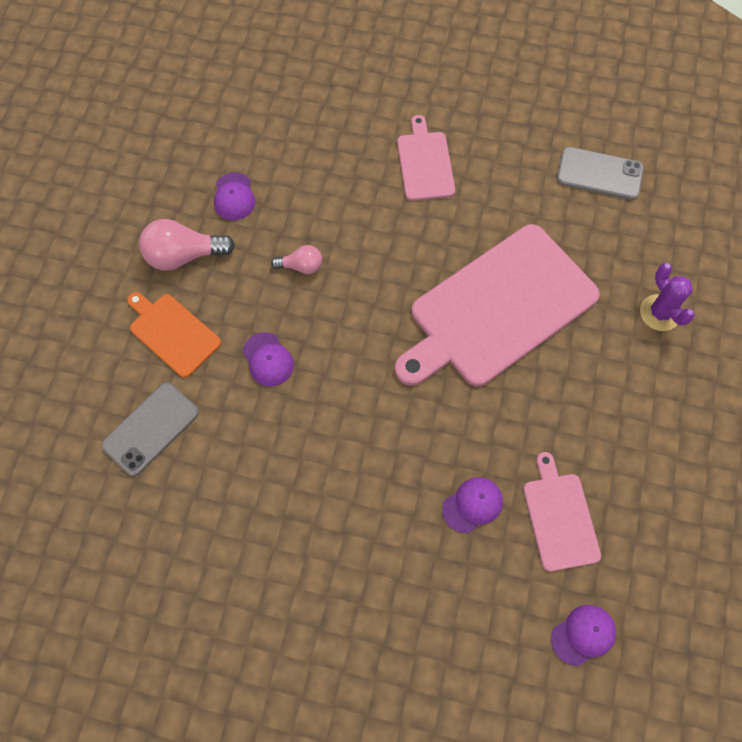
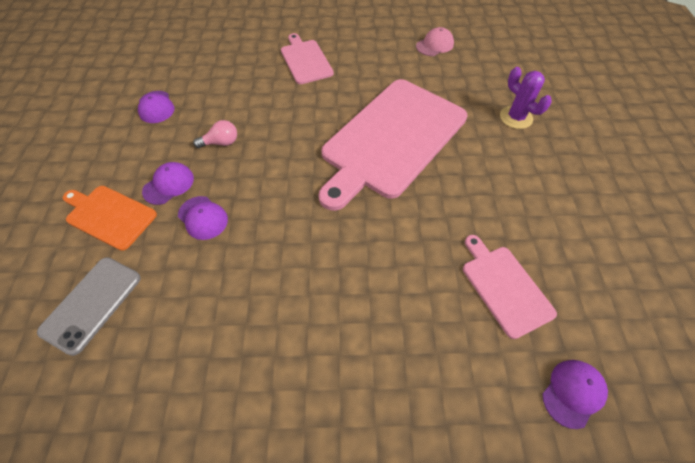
camera: 15 degrees left, 10 degrees down
(184, 255) = (115, 155): pink light bulb -> none
(472, 505) = (423, 296): purple cap -> purple cap (168, 184)
(599, 174) = (435, 45): grey phone -> pink cap

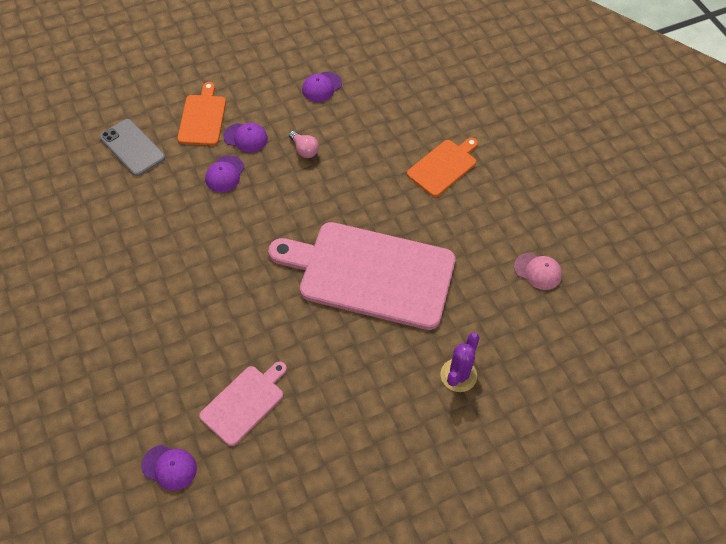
camera: 65 degrees right, 0 degrees up
(92, 304) = (132, 147): grey phone -> grey phone turned 45 degrees clockwise
(305, 60) = (443, 166): pink cutting board -> orange cutting board

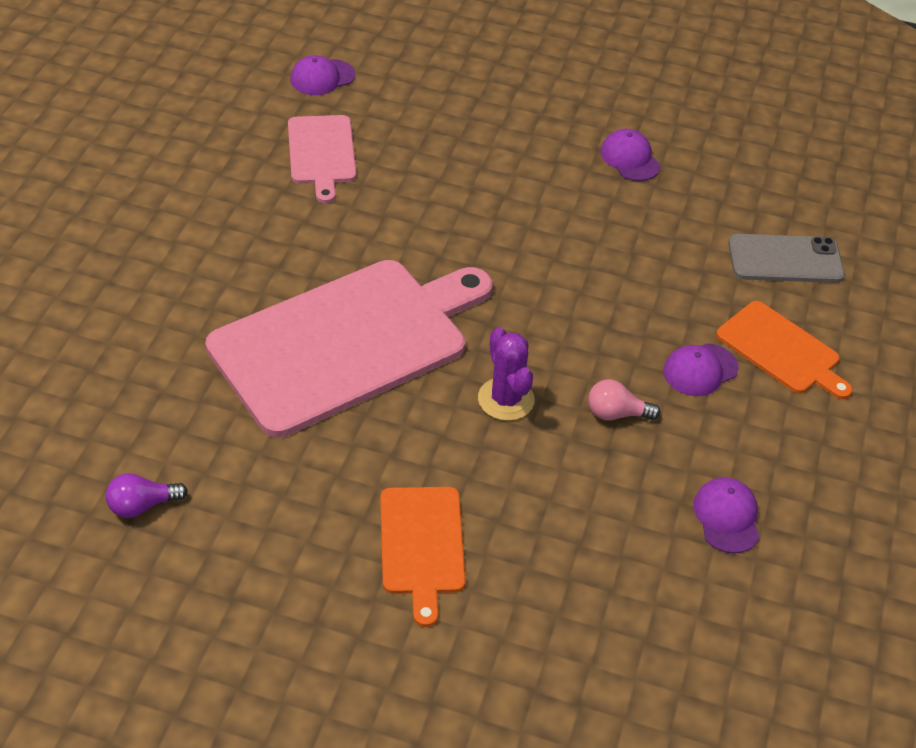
camera: 130 degrees right, 10 degrees down
(225, 174) = (652, 313): purple cap -> purple cap (630, 158)
(458, 375) = (129, 320): purple cactus -> purple cactus (506, 399)
(538, 271) = (142, 505): pink cap -> purple light bulb

